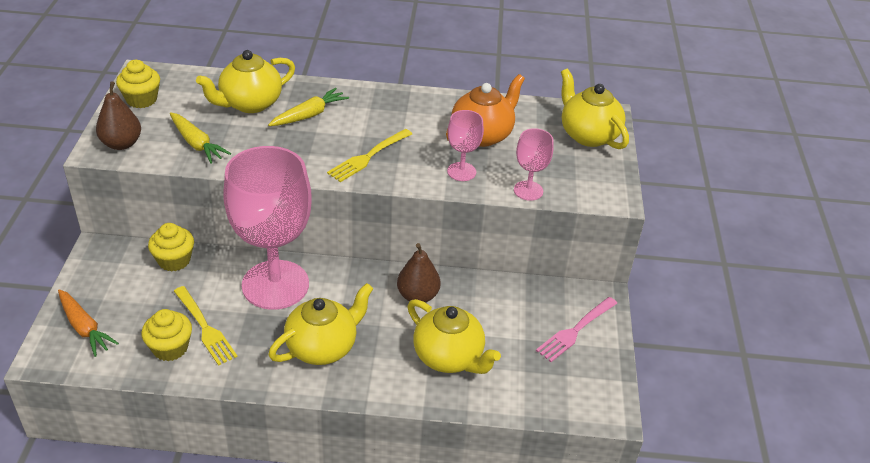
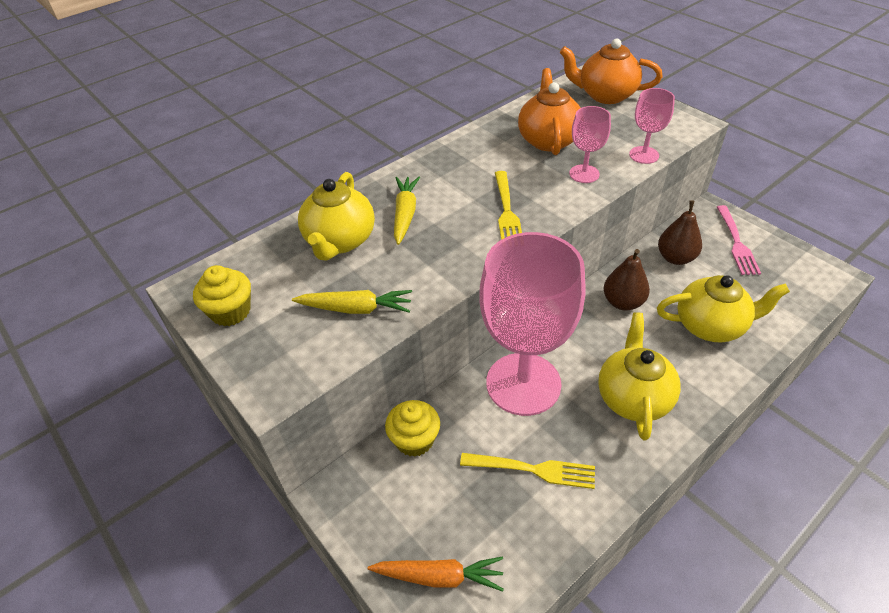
camera: 40 degrees left, 5 degrees up
(121, 144) = (284, 366): brown pear -> brown pear (675, 258)
(170, 348) = (537, 515): yellow cupcake -> none
(588, 135) = (605, 95): yellow teapot -> orange teapot

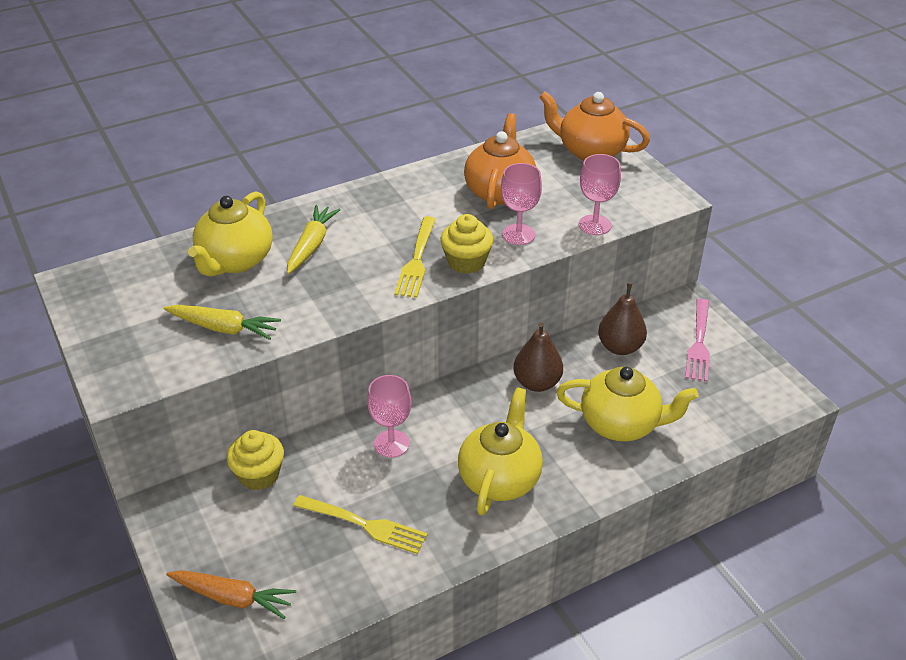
camera: 10 degrees right, 5 degrees down
(230, 311) = (105, 309): yellow cupcake -> yellow cupcake (466, 262)
(523, 384) = (391, 444): pink goblet -> pink goblet, size x0.44

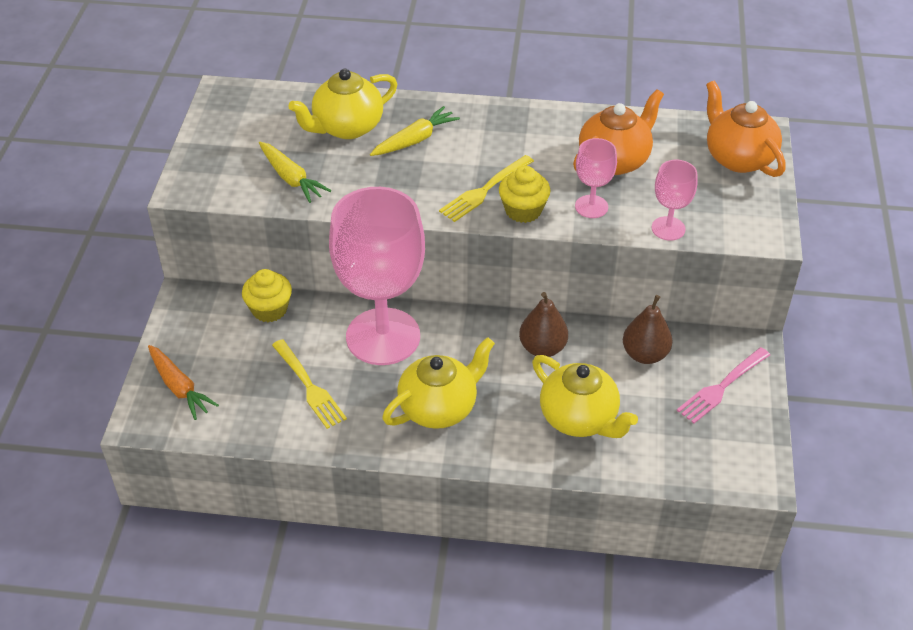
camera: 35 degrees right, 5 degrees up
(391, 444) = (383, 336): pink goblet -> pink goblet, size x2.27

